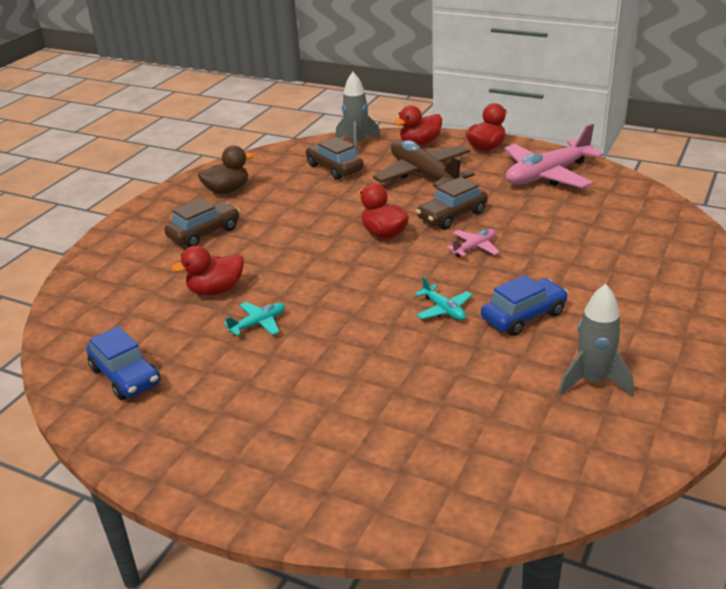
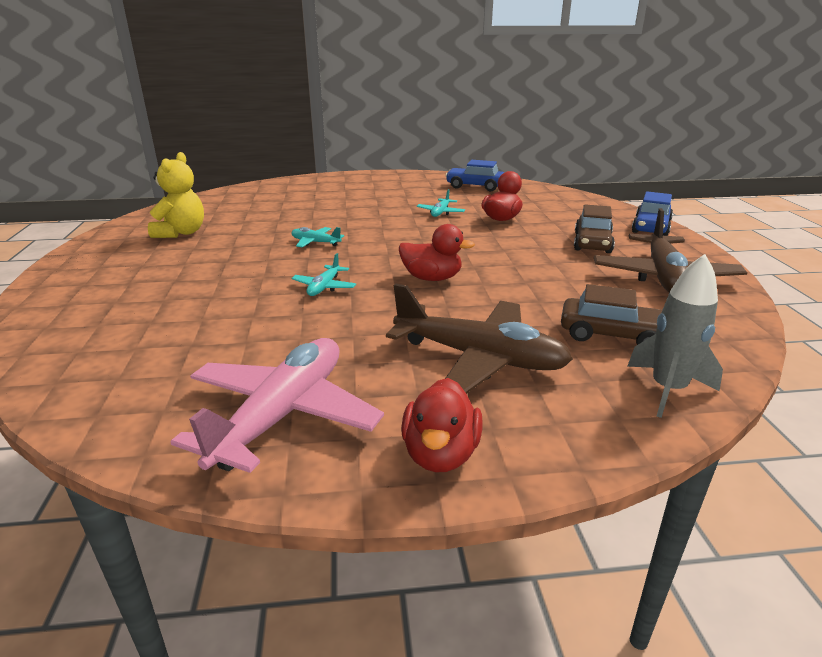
camera: 145 degrees right, 5 degrees down
(227, 190) = (664, 277): brown duck -> brown plane
(420, 143) = (573, 426): red duck -> none
(452, 215) = (379, 312): brown car -> none
(474, 248) = (324, 287): pink plane -> turquoise plane
(523, 316) = (246, 252): blue car -> blue car (651, 227)
(593, 381) = (181, 233): grey rocket -> yellow teddy bear

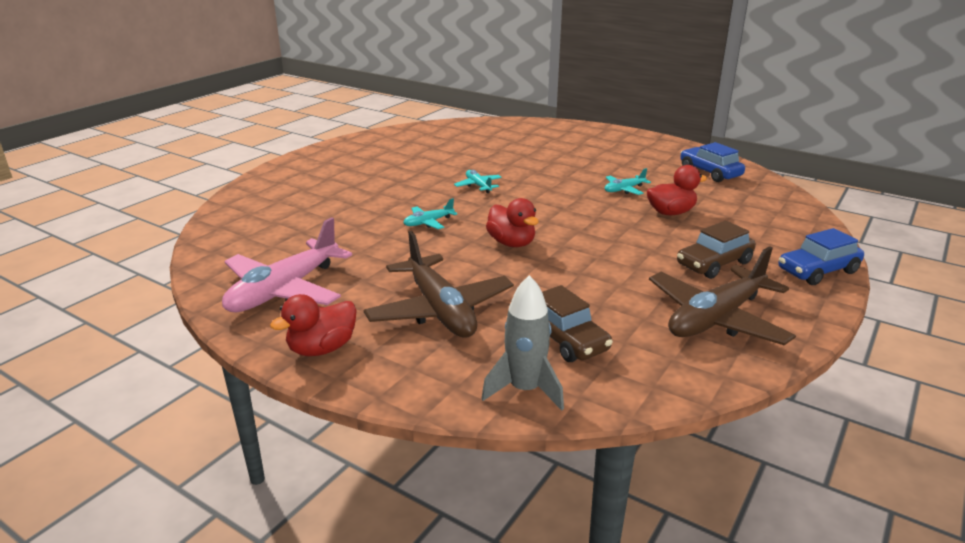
camera: 40 degrees right, 0 degrees up
(181, 233) = (405, 150): yellow teddy bear -> none
(282, 415) = (284, 290): pink plane -> pink plane turned 150 degrees clockwise

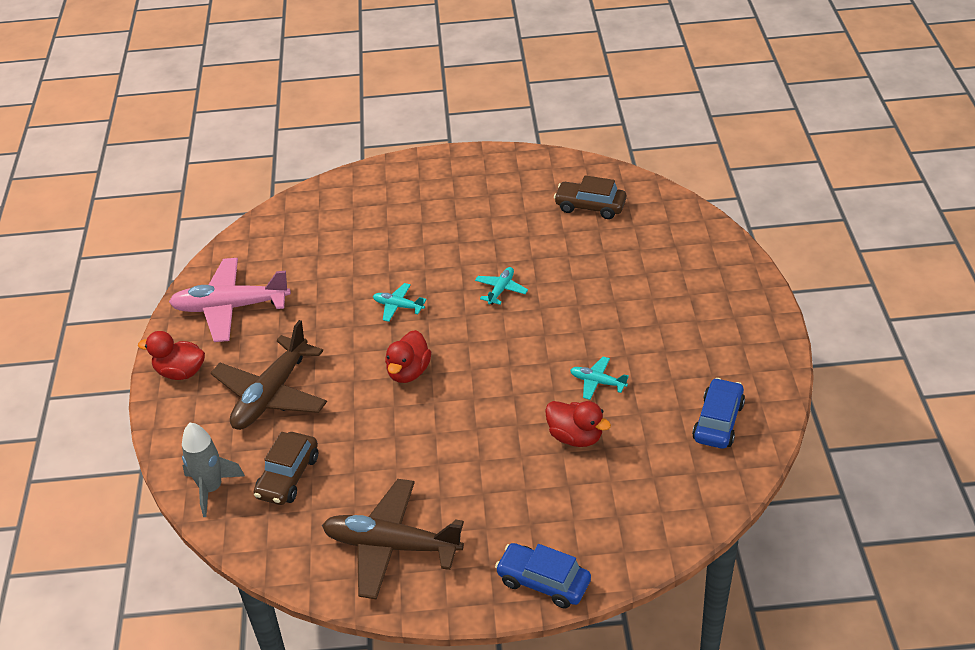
camera: 55 degrees right, 15 degrees up
(714, 264) = (491, 508): brown car -> brown car (590, 206)

